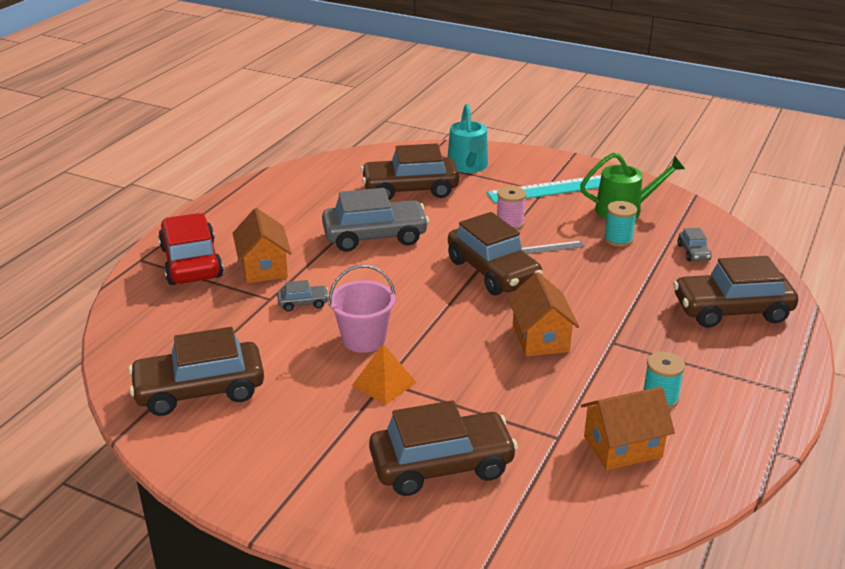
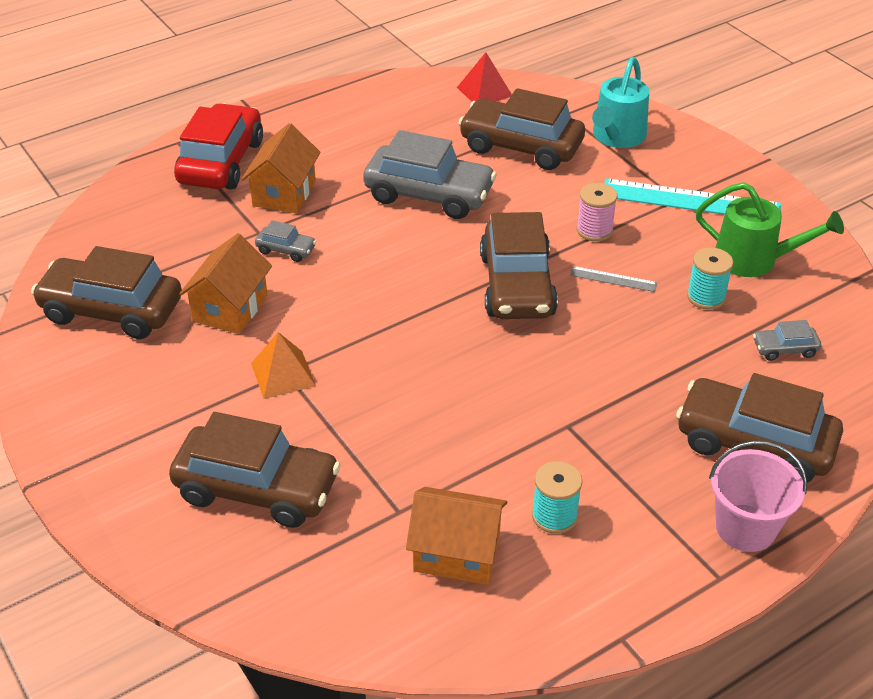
camera: 30 degrees right, 10 degrees up
(350, 164) = (484, 91): none -> red pyramid
(363, 339) = (308, 315): pink bucket -> pink bucket (745, 528)
(540, 338) = (492, 388): orange house -> orange house (230, 308)
(693, 252) = (784, 349): grey car -> grey car turned 60 degrees clockwise

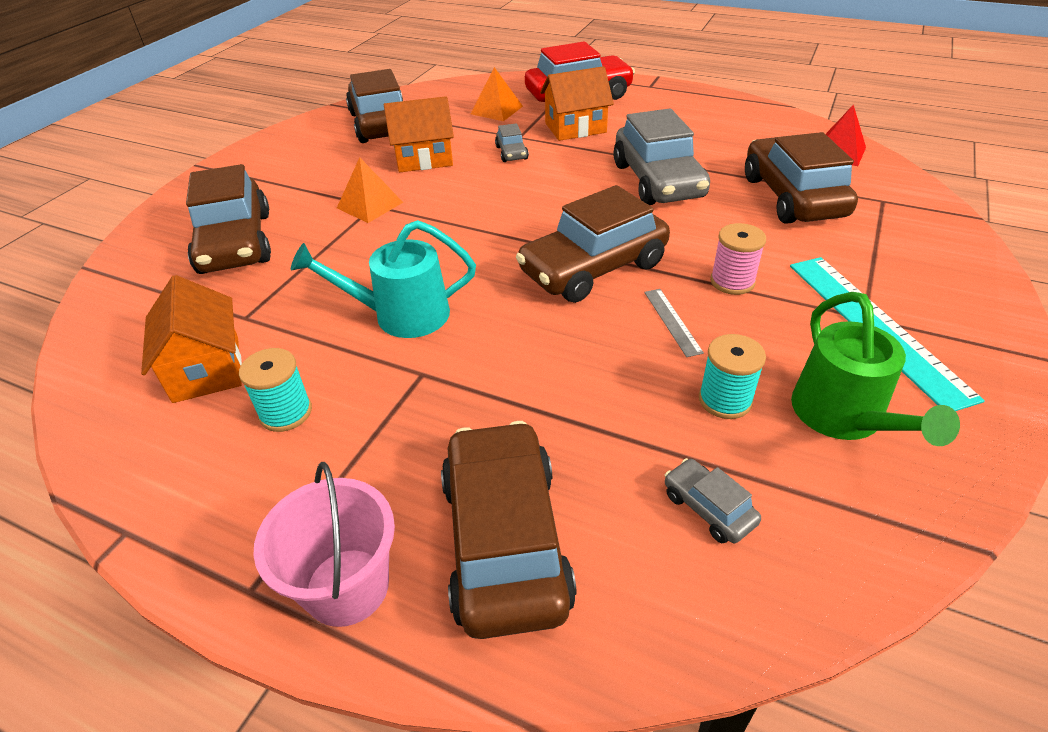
camera: 60 degrees right, 0 degrees up
(183, 222) = (496, 110): none -> orange pyramid
(617, 137) = (900, 241): turquoise watering can -> turquoise watering can (402, 315)

